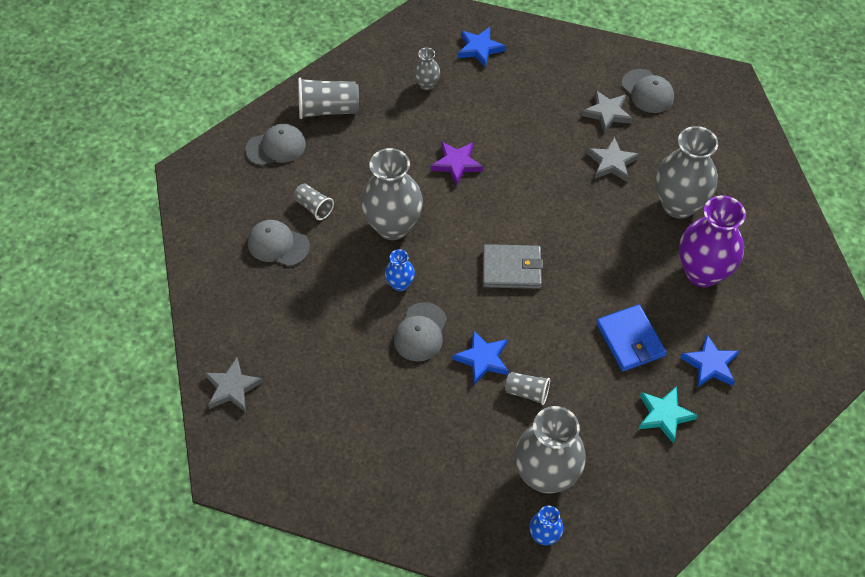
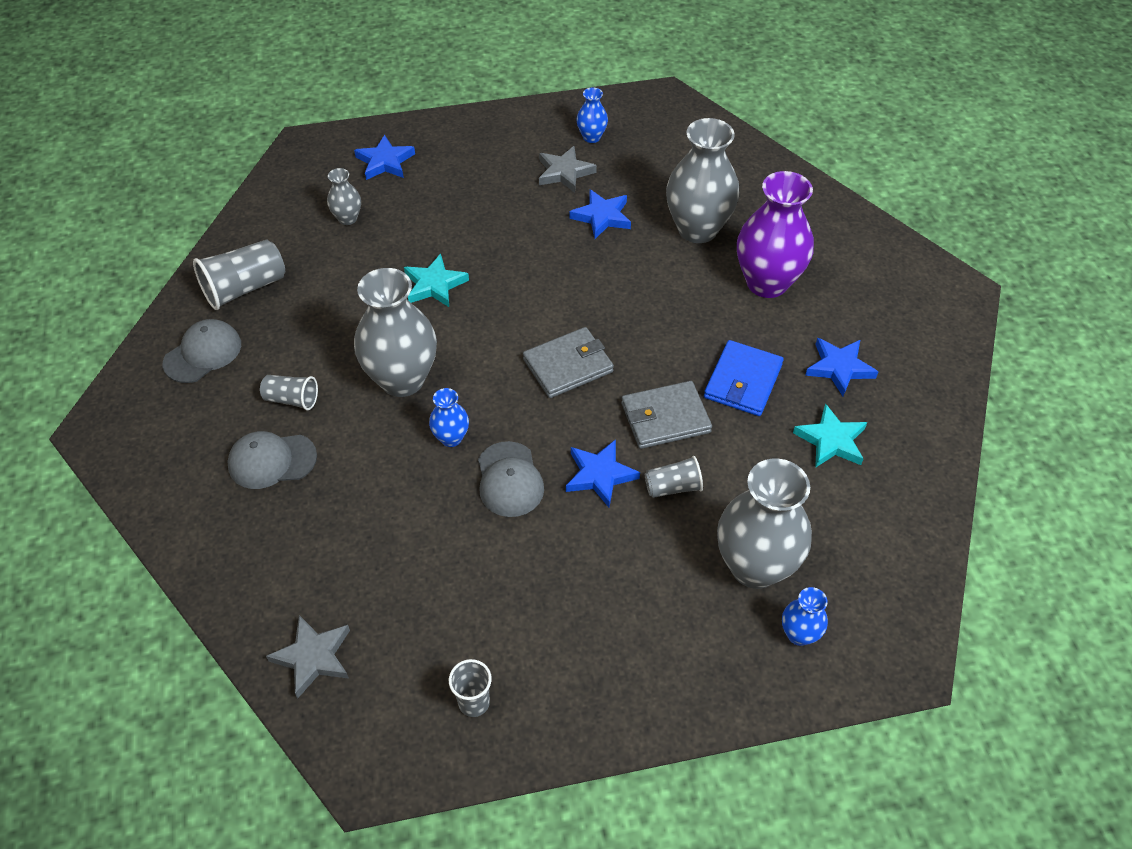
camera: 30 degrees left, 5 degrees down
(310, 467) = (474, 702): none -> grey cup
(456, 164) = (434, 284): purple star -> turquoise star
(555, 340) = (665, 418): none -> grey wallet
(611, 162) = (602, 217): grey star -> blue star
(630, 340) = (742, 381): blue wallet -> blue wallet turned 75 degrees clockwise
(647, 91) = (591, 137): grey cap -> blue vase

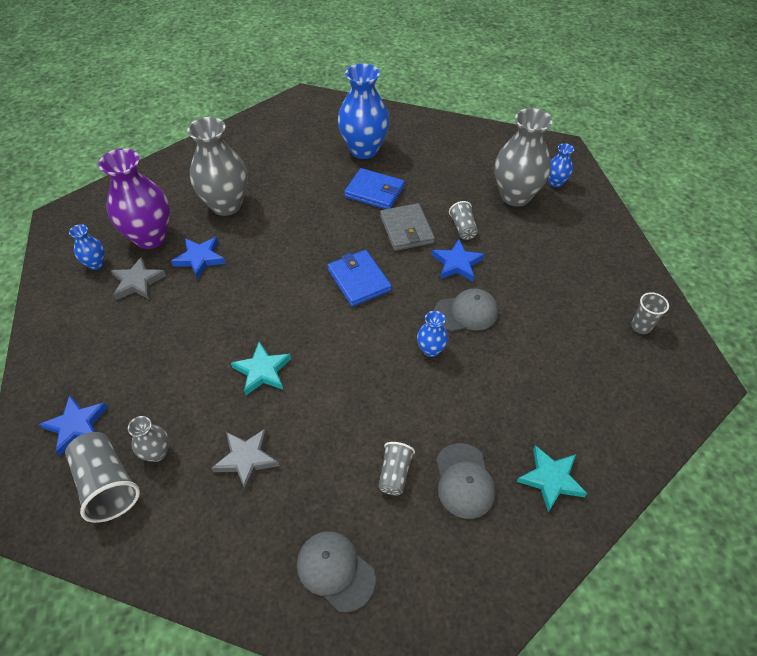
camera: 90 degrees left, 0 degrees up
(245, 288) = (245, 543): grey cup -> grey cup (107, 484)
(313, 657) = (636, 424): grey star -> grey star (246, 459)
(402, 379) = (372, 387): grey vase -> none
(568, 366) = (359, 280): grey wallet -> blue wallet
(767, 283) = (286, 174): purple vase -> purple vase (151, 237)
(831, 440) = (421, 158): turquoise star -> turquoise star (551, 479)
(839, 368) = (364, 150): blue star -> blue vase

